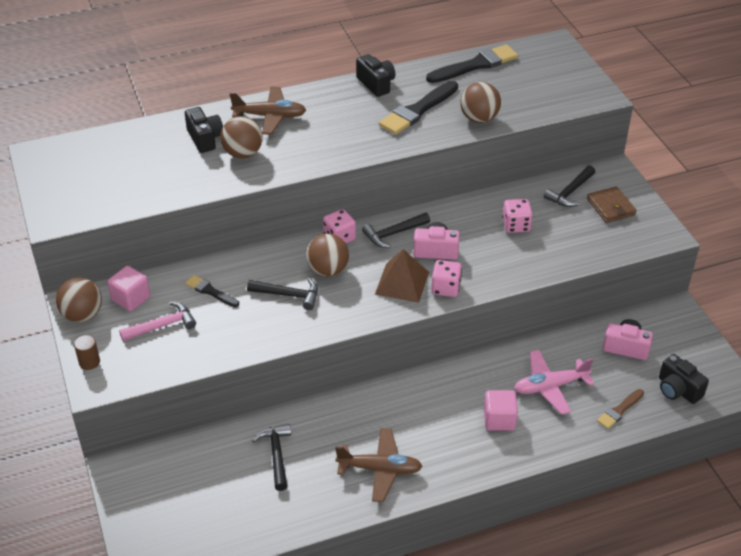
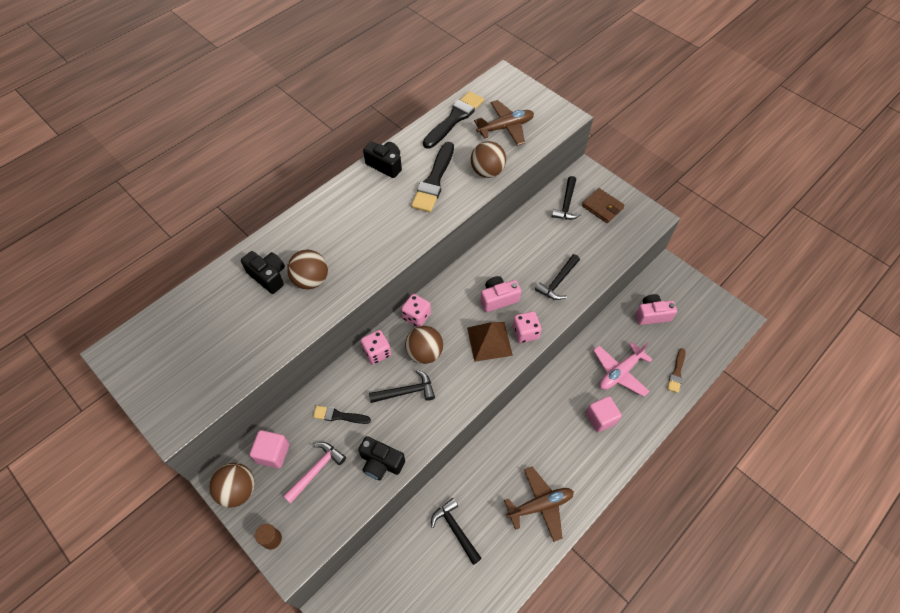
camera: 25 degrees left, 15 degrees up
(270, 116) = (313, 231): brown plane -> brown plane (505, 127)
(393, 233) = (457, 295): black hammer -> black hammer (558, 282)
(516, 225) = (544, 251): pink dice -> pink dice (377, 352)
(677, 390) = (704, 337): black camera -> black camera (381, 463)

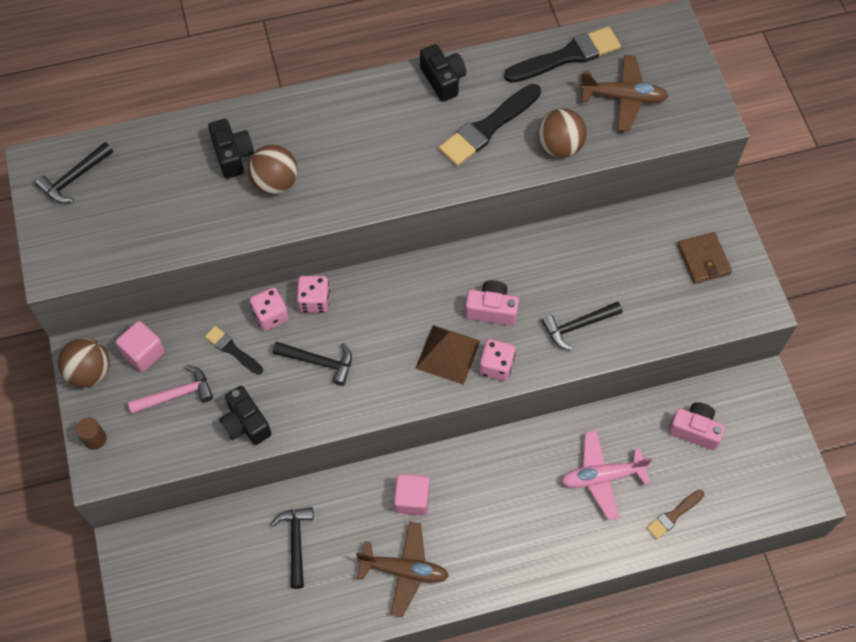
camera: 30 degrees right, 5 degrees up
(416, 316) = (383, 282): pink dice -> pink dice (270, 316)
(424, 353) = (366, 329): brown ball -> none
(566, 204) = (659, 233): black hammer -> black hammer (74, 178)
(600, 418) = (540, 516): pink cube -> pink cube (412, 499)

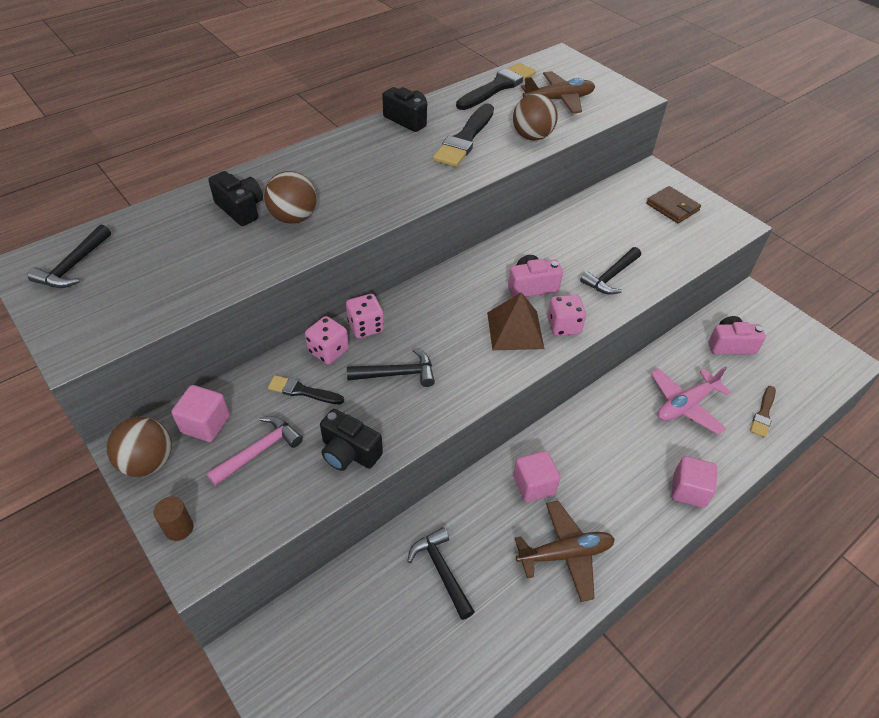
camera: 25 degrees left, 15 degrees down
(548, 560) = (688, 490): none -> pink cube

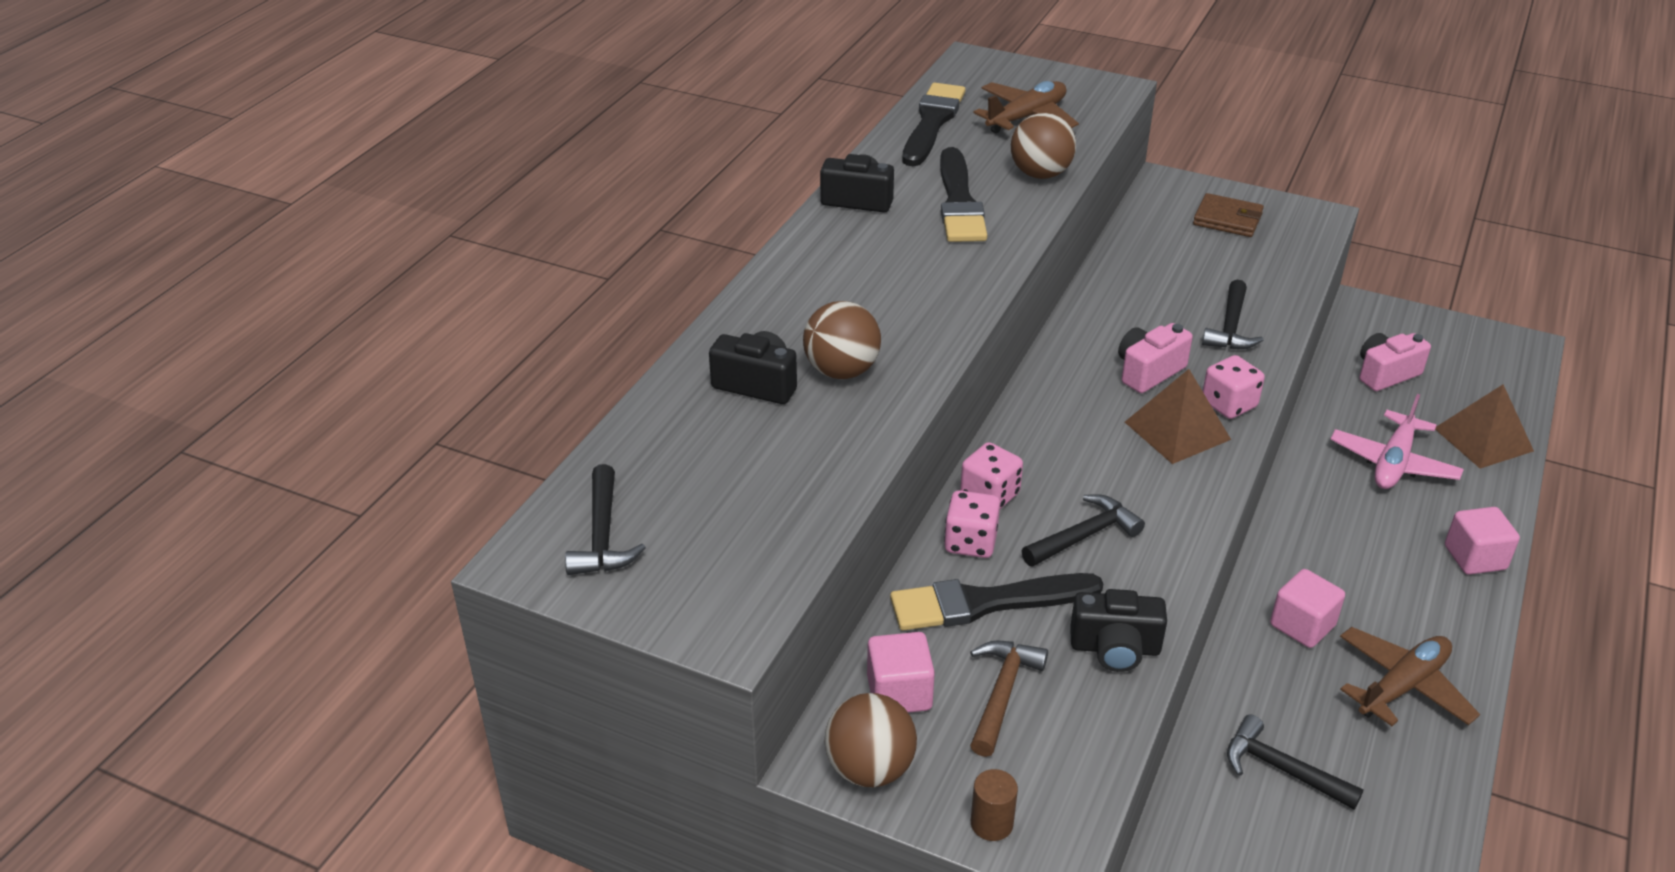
camera: 25 degrees left, 10 degrees down
(259, 451) = (1002, 694): pink hammer -> brown hammer
(302, 391) = (986, 603): black brush -> black brush, size x1.81
(763, 413) = (1483, 439): brown brush -> brown pyramid

